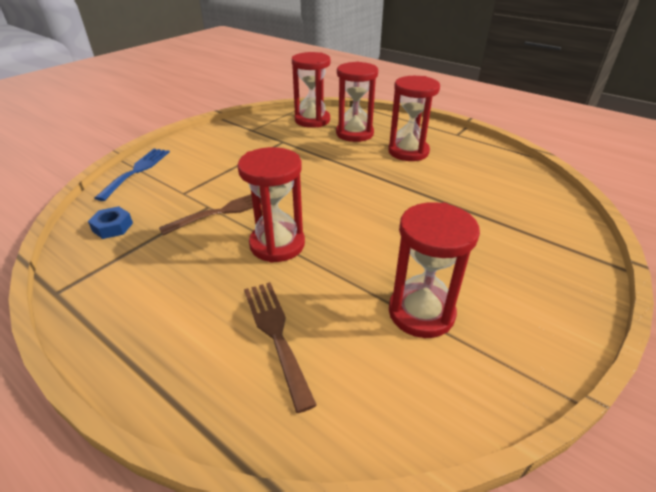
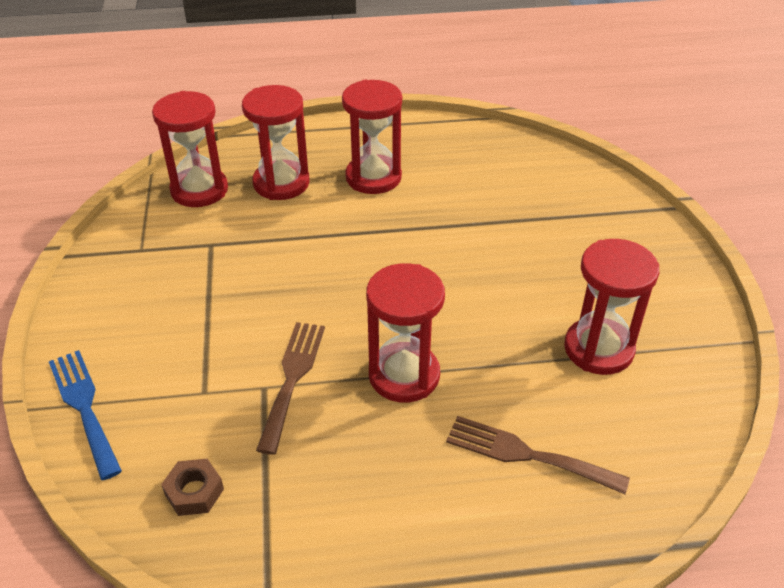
camera: 45 degrees left, 5 degrees up
(112, 227) = (194, 492): blue nut -> brown nut

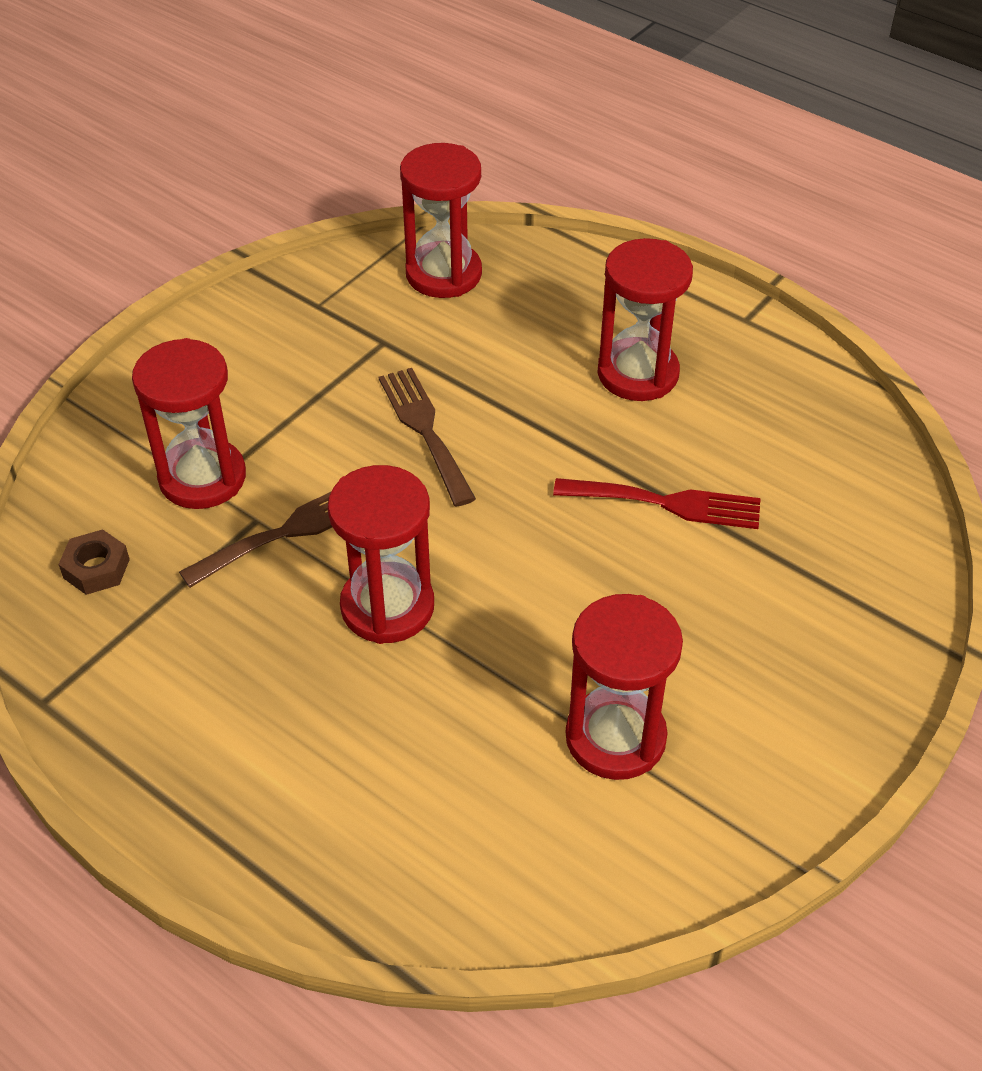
camera: 45 degrees right, 5 degrees up
(84, 407) = (105, 428): blue fork -> none
(281, 183) = (532, 318): red hourglass -> red hourglass (202, 477)
(470, 227) = (667, 503): none -> red fork
(526, 454) = (395, 773): brown fork -> brown fork (424, 429)

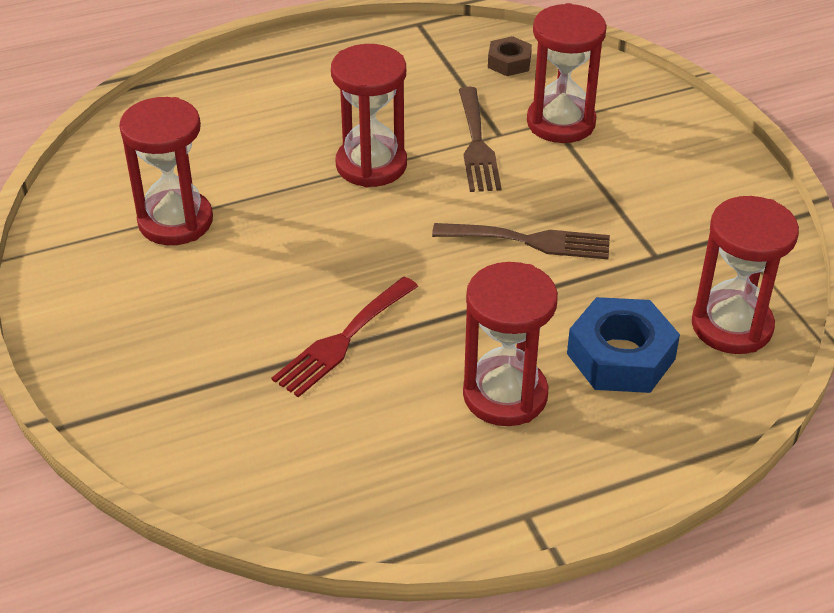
camera: 120 degrees right, 5 degrees down
(534, 323) = (620, 356): none -> blue nut

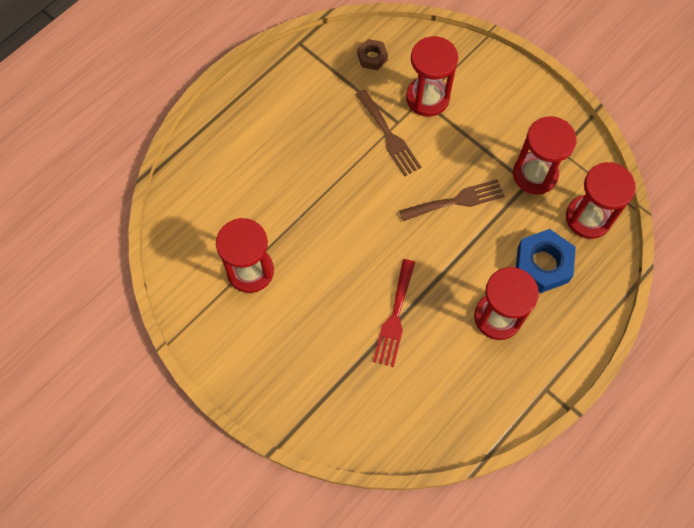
camera: 25 degrees left, 25 degrees up
(371, 165) = (337, 178): red hourglass -> red hourglass (535, 174)

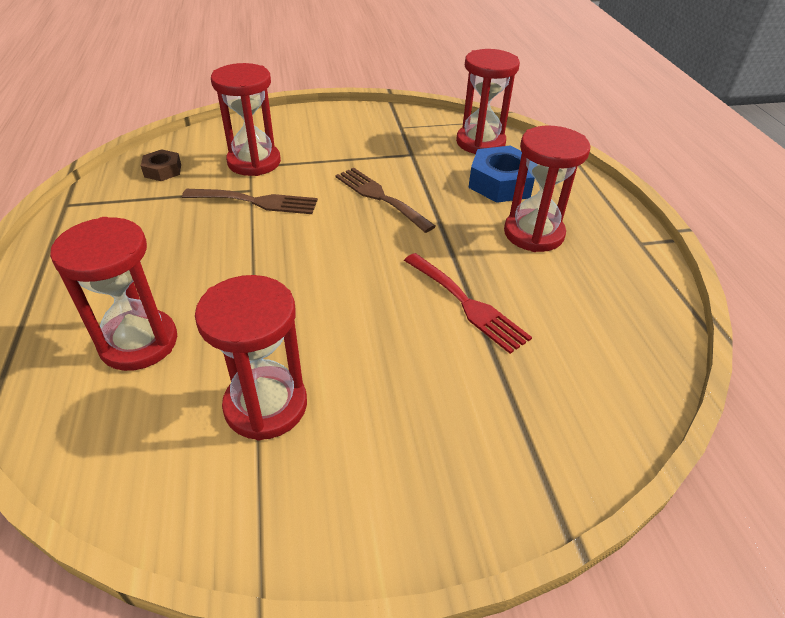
camera: 55 degrees left, 25 degrees down
(456, 200) = (380, 197): brown fork -> brown fork turned 60 degrees counterclockwise
(535, 174) = (407, 147): red hourglass -> red hourglass (139, 342)

